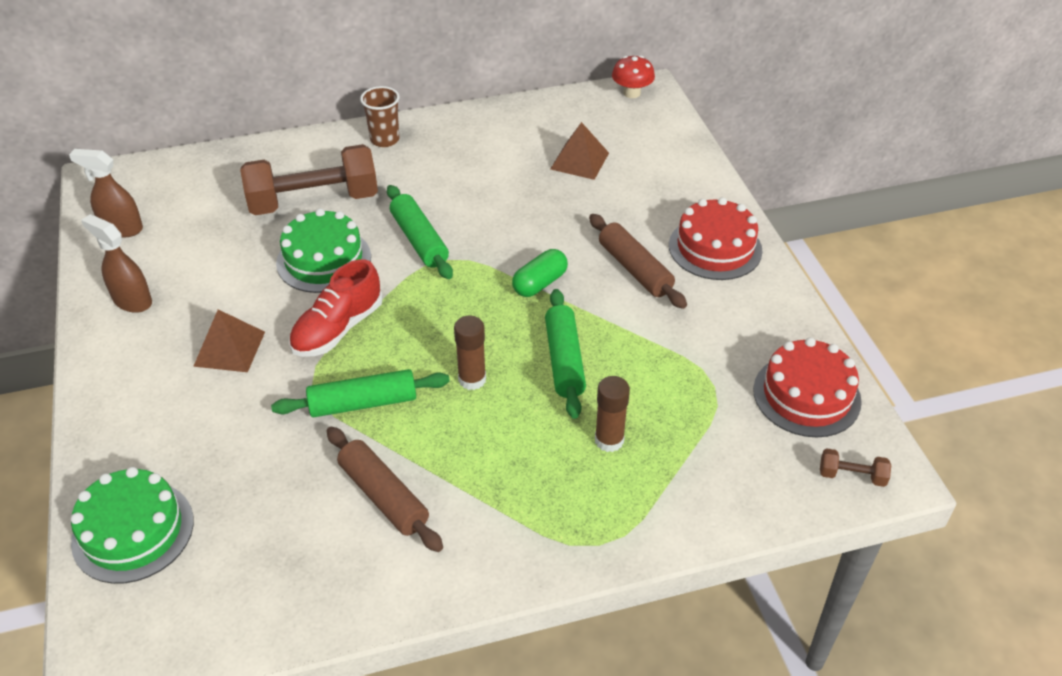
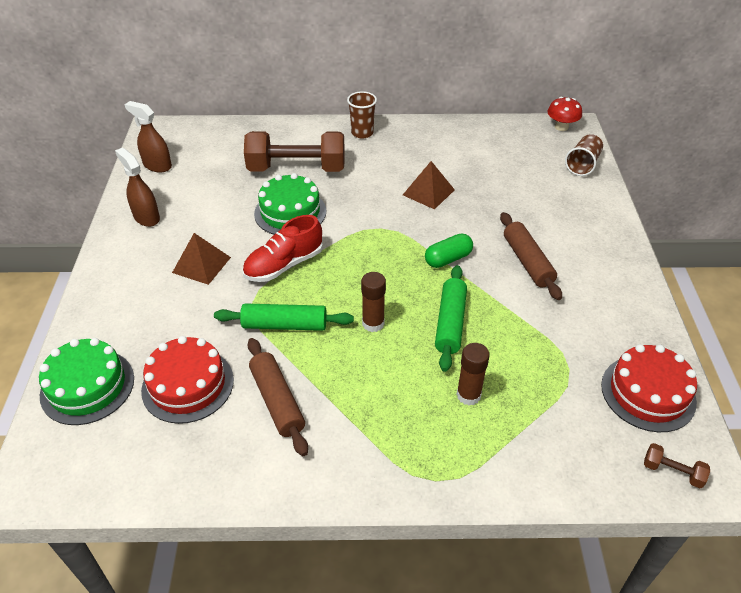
camera: 15 degrees right, 0 degrees up
(419, 240) = (365, 210): green rolling pin -> none
(579, 161) = (506, 171): brown pyramid -> brown pyramid (428, 192)
(669, 137) = (582, 164): none -> brown cup
(715, 248) = (598, 256): red cake -> red cake (188, 385)

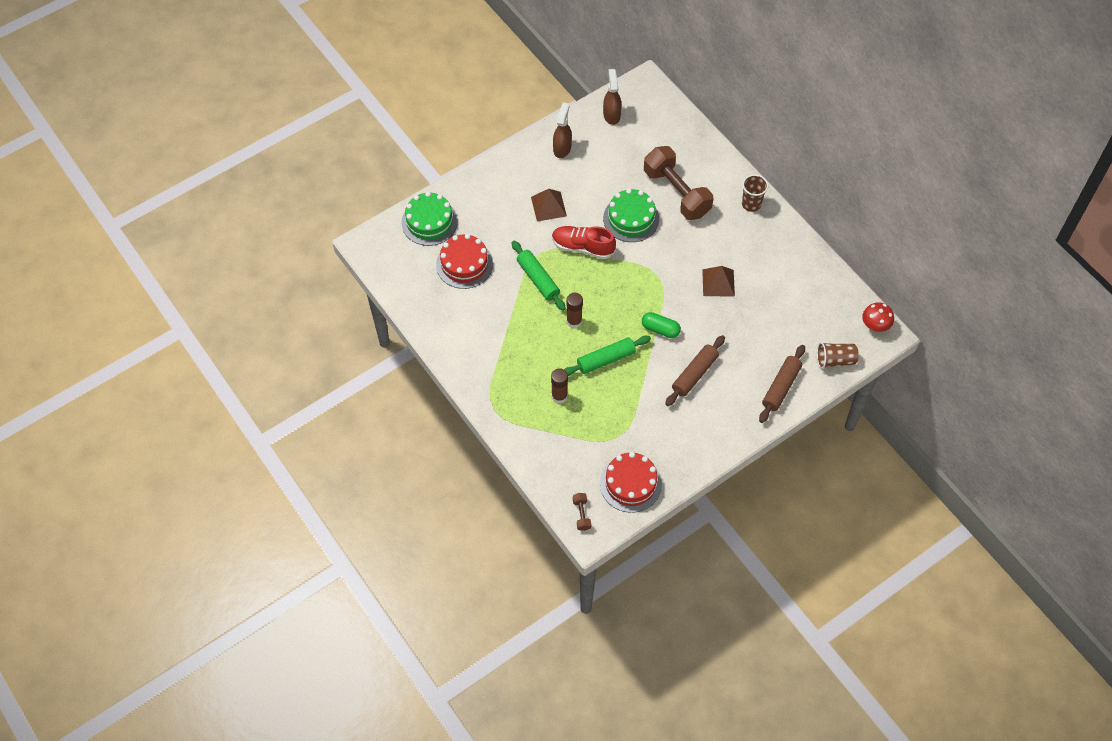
camera: 55 degrees right, 15 degrees up
(277, 401) = (486, 310): brown rolling pin -> brown rolling pin (781, 387)

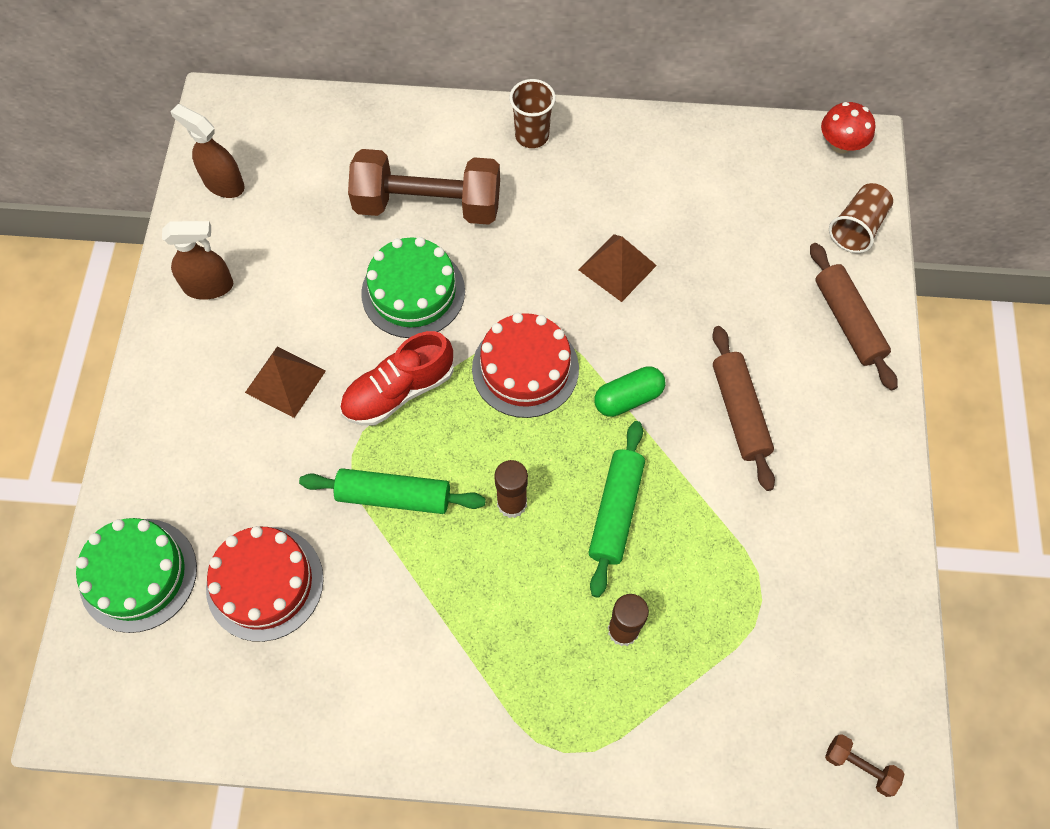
camera: 50 degrees left, 5 degrees up
(562, 148) = (209, 286): brown spray bottle -> brown spray bottle turned 120 degrees clockwise
(630, 484) = (857, 647): red cake -> red cake (525, 368)

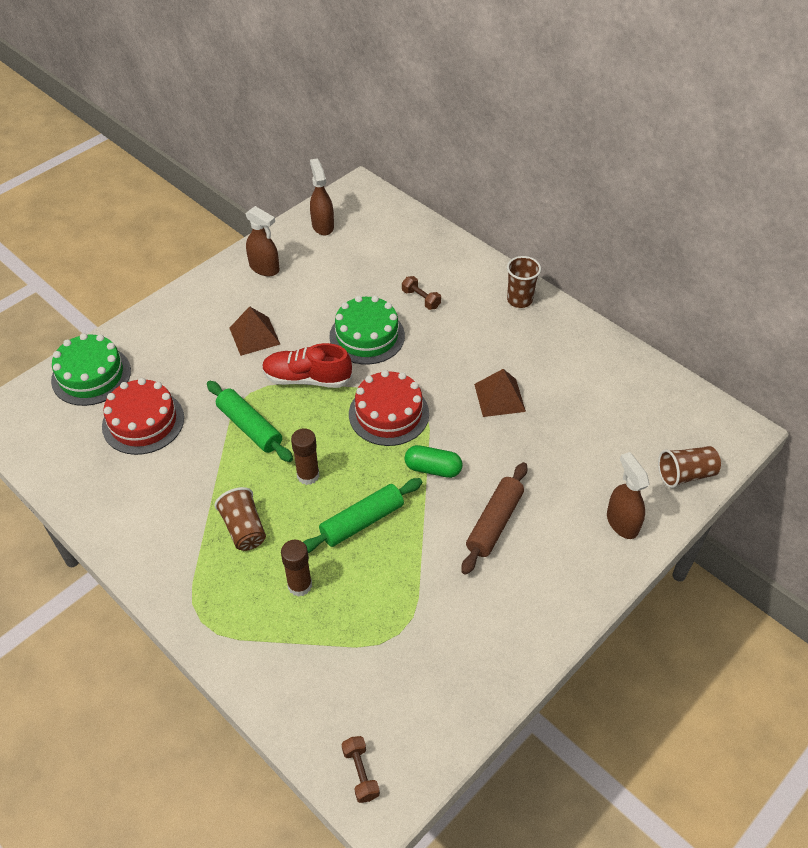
camera: 40 degrees right, 15 degrees down
(428, 205) = (421, 299): brown dumbbell -> brown dumbbell, size x0.40
(506, 616) = (244, 529): none -> brown cup
(841, 144) = (724, 421): red mushroom -> none
(848, 321) = (622, 522): brown rolling pin -> brown spray bottle

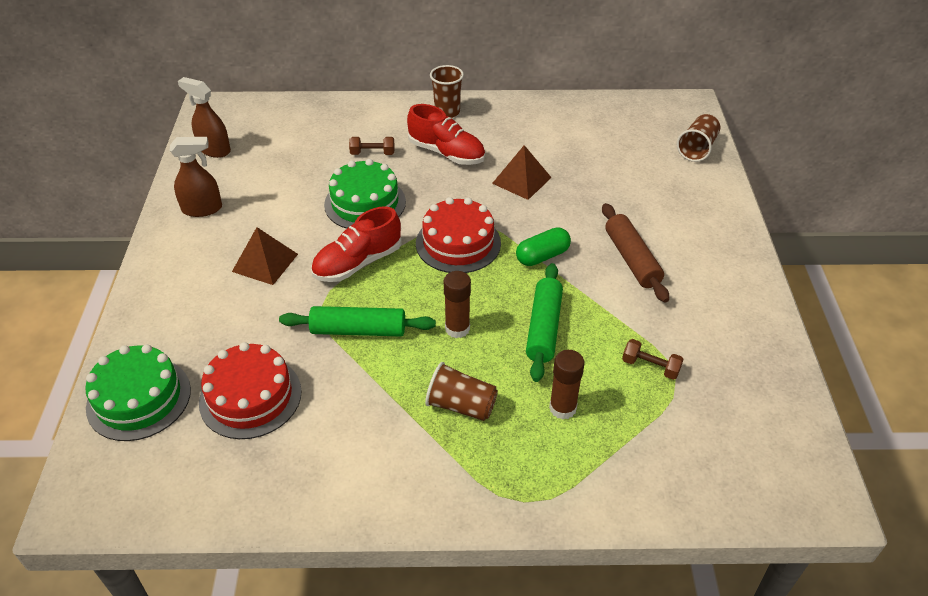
camera: 45 degrees left, 5 degrees down
(360, 773) = (786, 492): brown dumbbell -> brown dumbbell (650, 366)
(473, 335) = (446, 153): none -> red shoe
(622, 522) = (703, 201): brown spray bottle -> none

